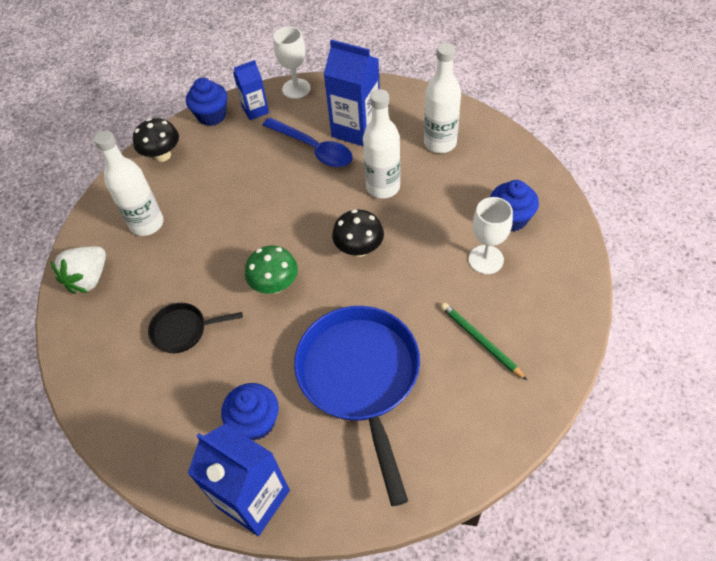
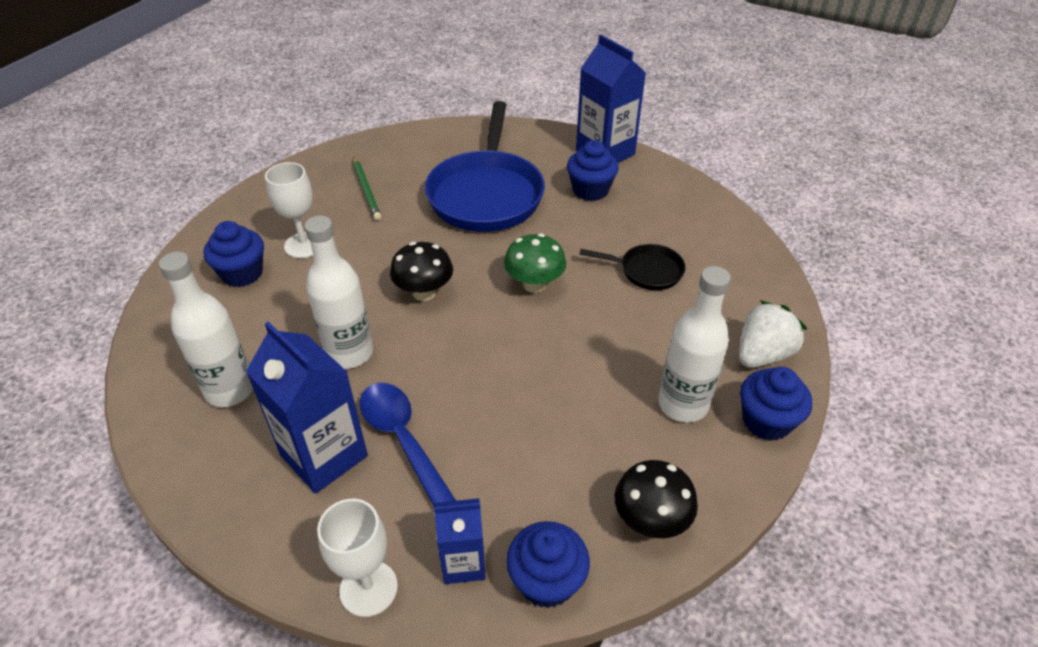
camera: 165 degrees left, 10 degrees down
(91, 230) = (766, 421): none -> blue cupcake

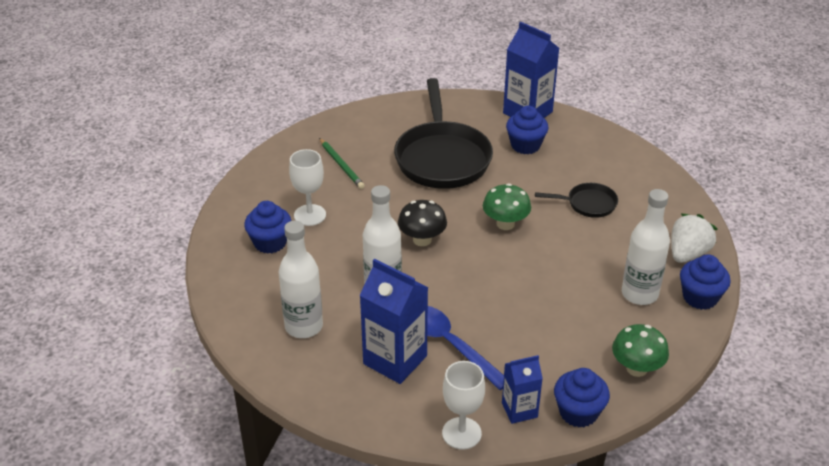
camera: 10 degrees left, 5 degrees down
(486, 194) = (442, 158): blue pan -> black pan
(650, 520) = (636, 368): black mushroom -> green mushroom

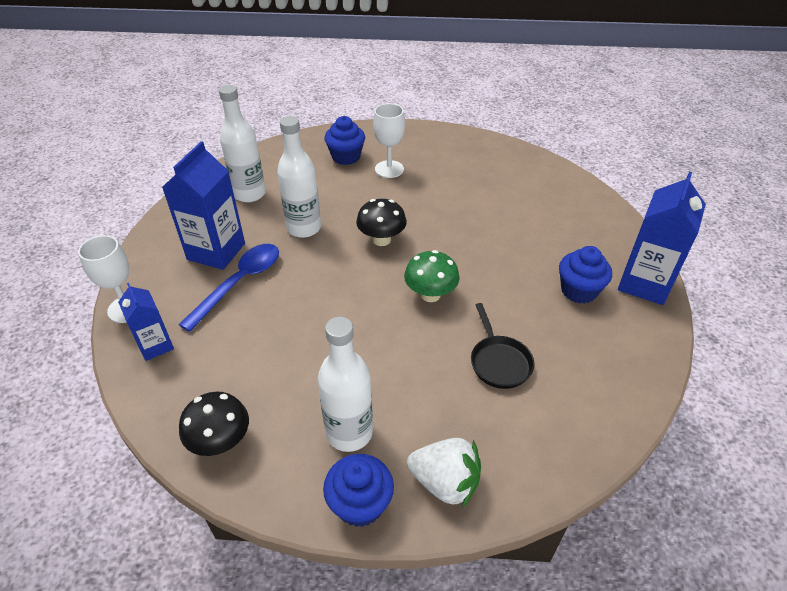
camera: 75 degrees right, 5 degrees up
(341, 165) = (467, 172): green pencil -> none
(442, 158) = (516, 231): black pan -> none
(578, 412) = (152, 394): blue cupcake -> none
(636, 368) = (221, 442): green mushroom -> black mushroom

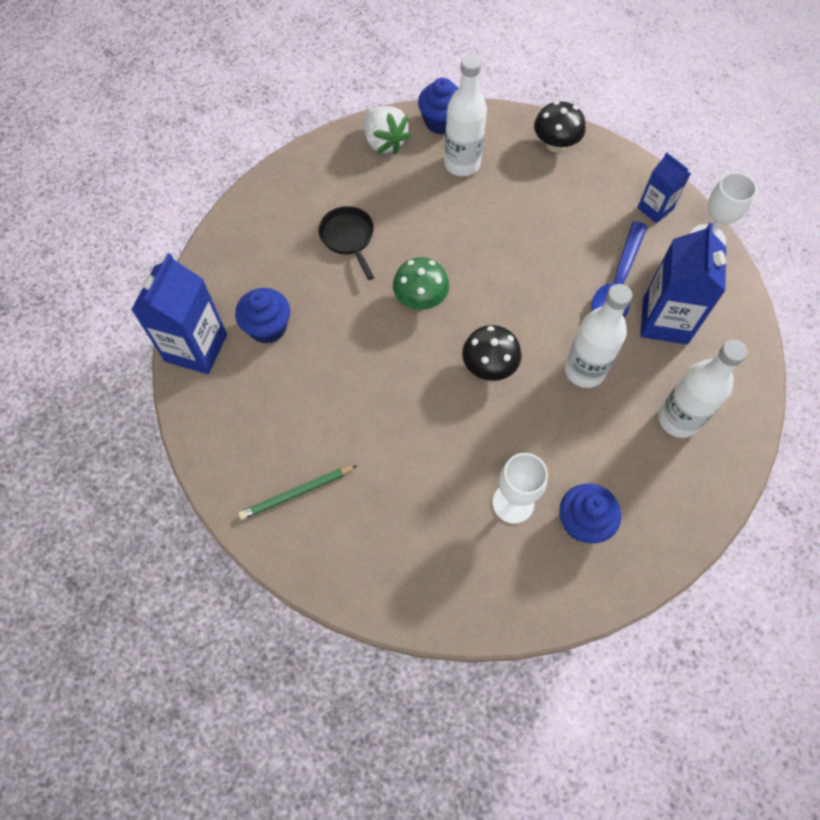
camera: 170 degrees right, 20 degrees up
(445, 482) = (384, 142): white strawberry -> white strawberry turned 135 degrees counterclockwise
(542, 189) = (297, 493): none -> green pencil

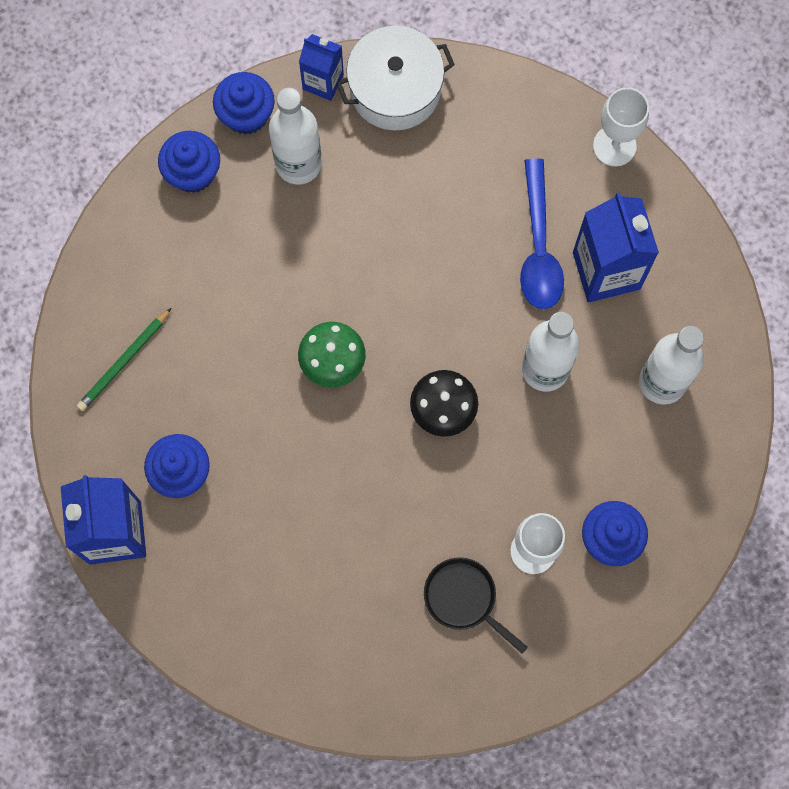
camera: 25 degrees left, 10 degrees up
(297, 493) = (310, 643): green pencil -> green pencil (124, 361)
(348, 237) = (214, 320): black pan -> black pan (464, 598)
(384, 142) = (193, 173): white strawberry -> blue cupcake
(555, 144) = (395, 89): black mushroom -> white pot
(655, 208) = (542, 130): blue carton -> blue carton (323, 82)

